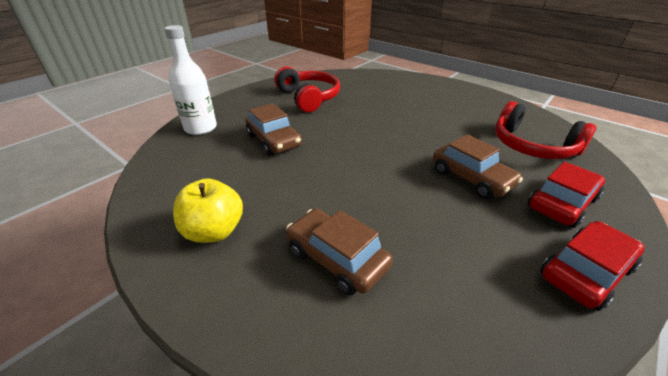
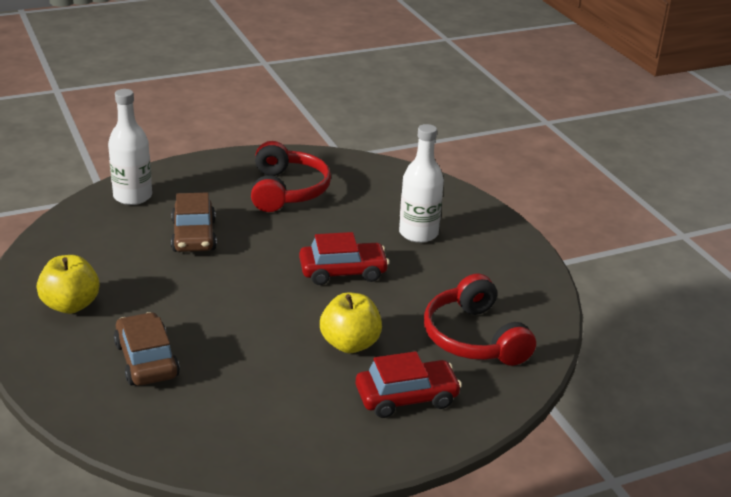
camera: 25 degrees right, 5 degrees down
(414, 99) = (418, 233): none -> white bottle
(471, 178) = (350, 344): brown car -> yellow apple
(585, 272) = (336, 447): red car -> red car (343, 271)

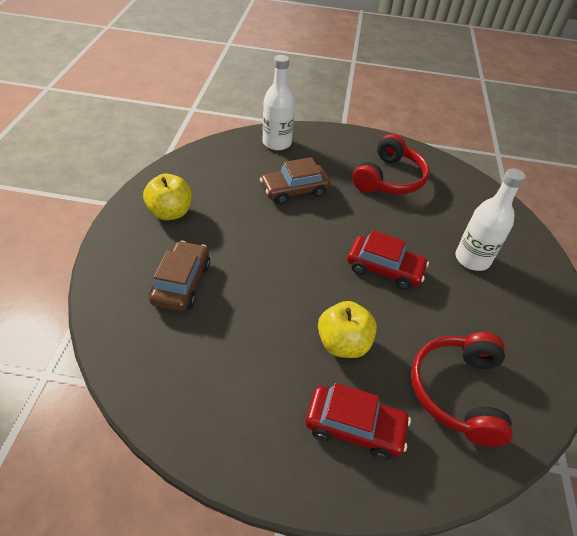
camera: 30 degrees right, 15 degrees up
(194, 236) = (294, 190): brown car -> brown car turned 45 degrees clockwise

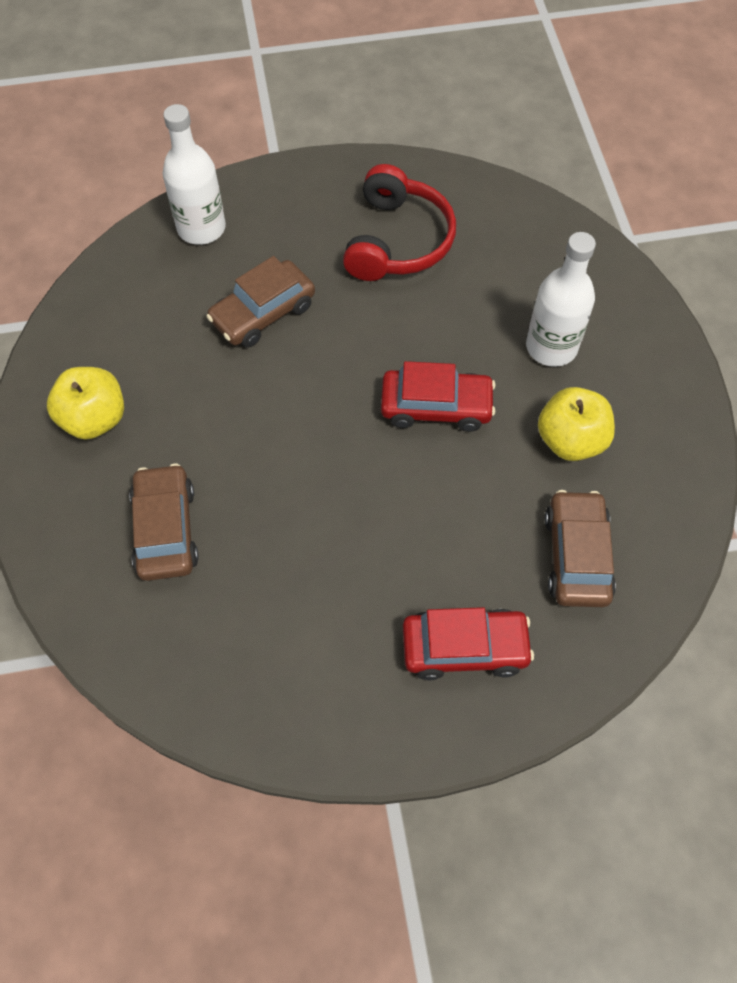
camera: 15 degrees left, 15 degrees up
(343, 343) = (416, 541): yellow apple -> yellow apple (570, 440)
(458, 392) = (576, 556): red headphones -> brown car

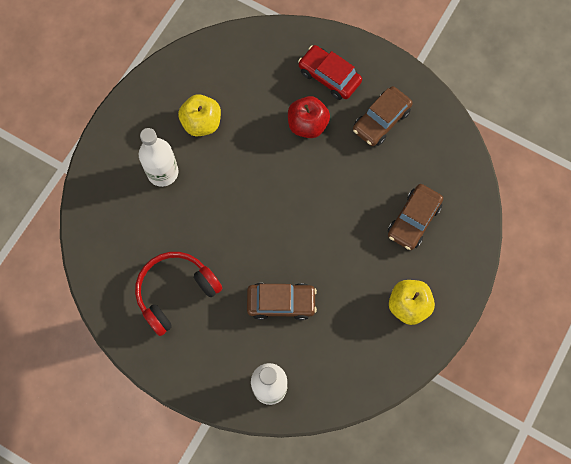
camera: 140 degrees left, 10 degrees up
(428, 548) = (307, 125): none -> red apple
(436, 406) = (244, 185): red car -> none
(576, 556) = (250, 76): brown car -> brown car (381, 120)

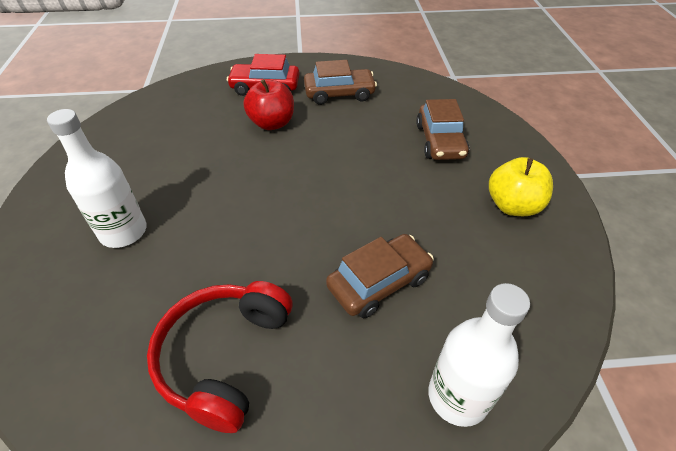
camera: 35 degrees left, 25 degrees down
(201, 123) = (150, 169): yellow apple -> none
(381, 120) = (339, 94): brown car -> brown car turned 105 degrees counterclockwise

